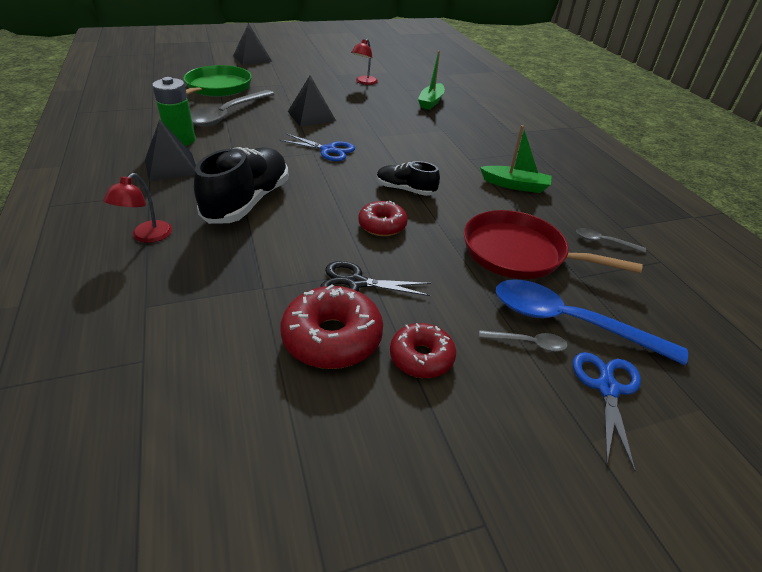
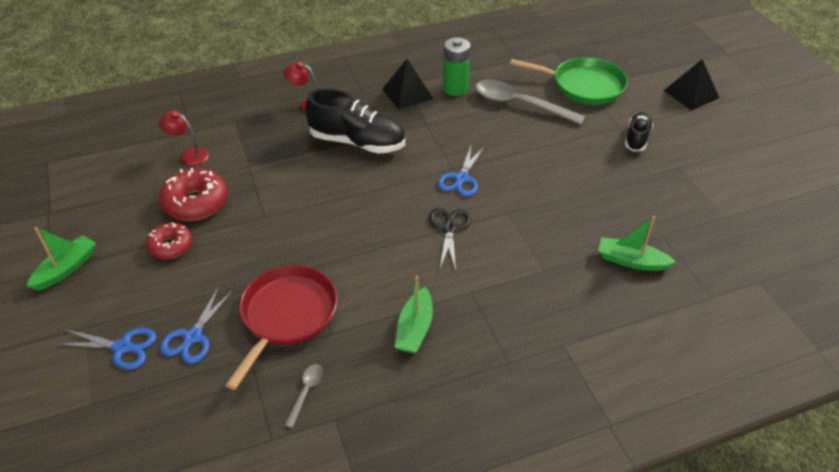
camera: 90 degrees right, 5 degrees up
(311, 116) = (539, 159): black pyramid -> none
(356, 283) = (250, 210): black scissors -> black scissors (449, 228)
(364, 82) = (667, 194): red lamp -> red lamp (189, 155)
(382, 225) = (327, 222): red donut -> none
(405, 190) = (390, 237): black shoe -> black shoe (637, 138)
(479, 496) = (66, 269): none -> green boat
(528, 343) = (174, 306): grey spoon -> none
(568, 322) = (193, 337): blue spoon -> blue scissors

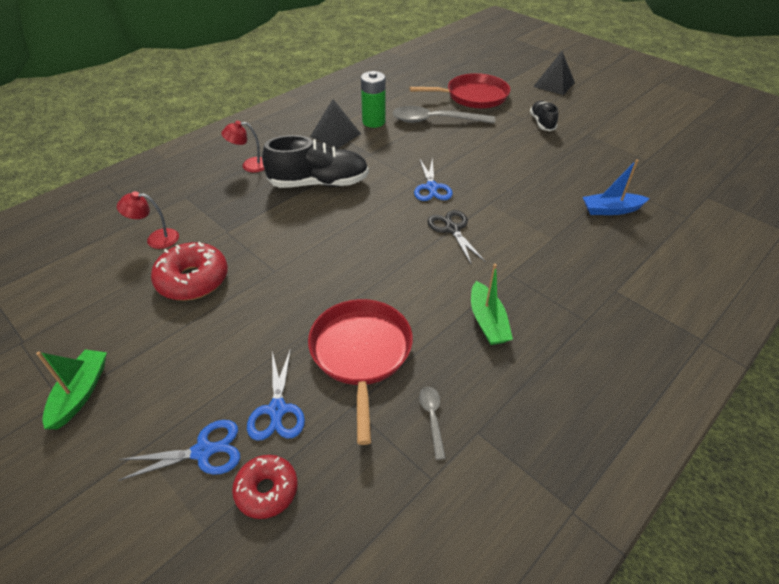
camera: 25 degrees left, 0 degrees up
(171, 246) = (192, 329): red donut -> red donut (267, 490)
(584, 85) = (473, 96): green pan -> red pan
(631, 261) = (611, 210): green boat -> blue boat

